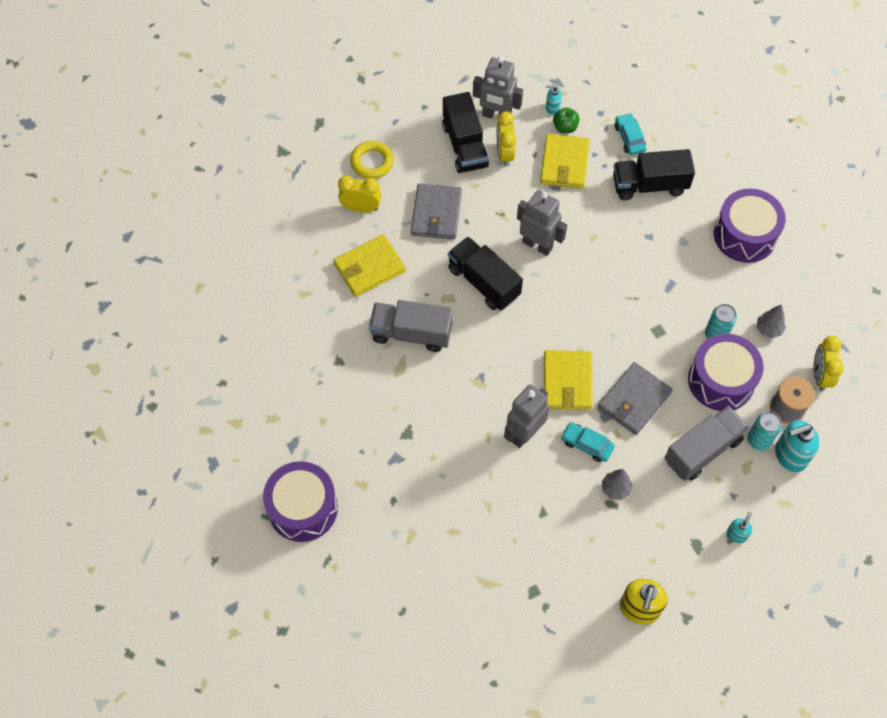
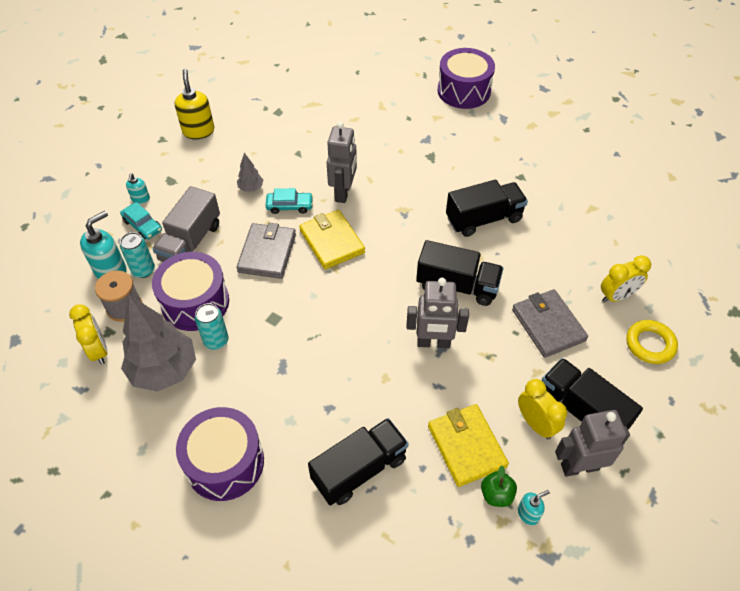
camera: 150 degrees right, 10 degrees down
(369, 267) = (562, 251): yellow wallet -> none
(411, 333) = (483, 219): grey truck -> black truck
(629, 138) = (416, 522): turquoise car -> turquoise car (142, 225)
(768, 329) = (164, 370): grey tree -> grey tree, size x2.24

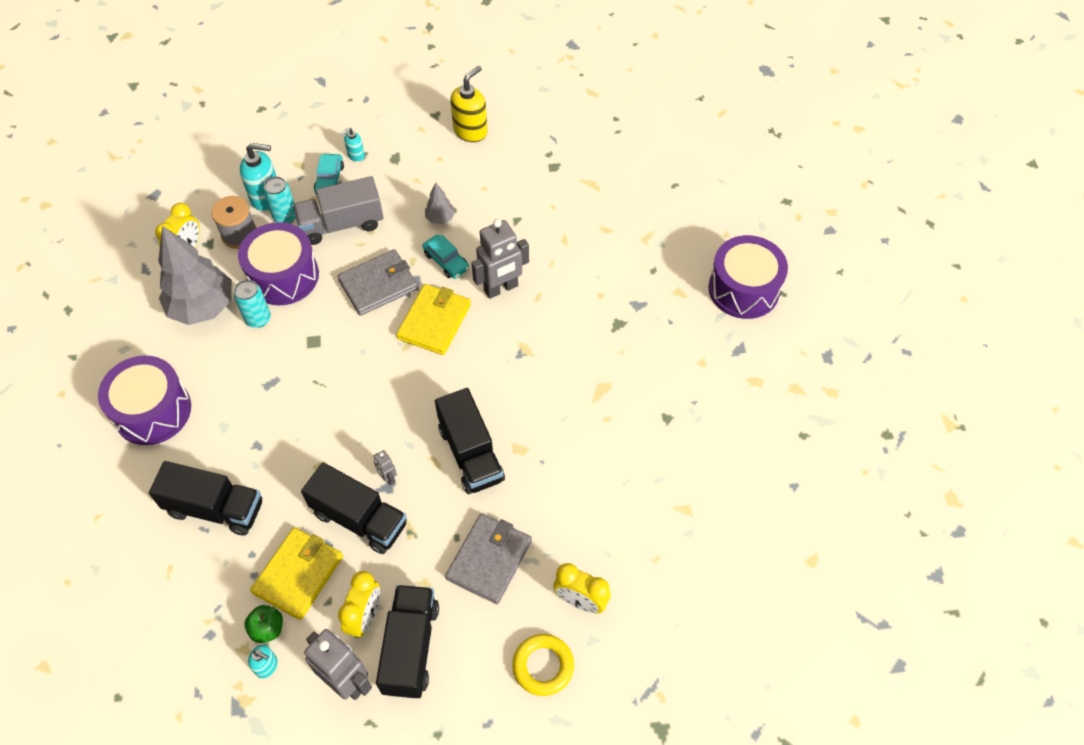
camera: 50 degrees right, 5 degrees up
(433, 343) = (388, 478): grey robot -> grey robot, size x0.46
(483, 219) = (576, 422): black truck -> black truck (359, 518)

